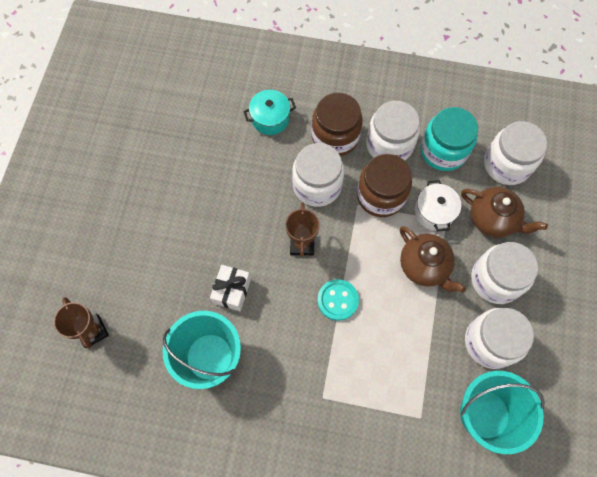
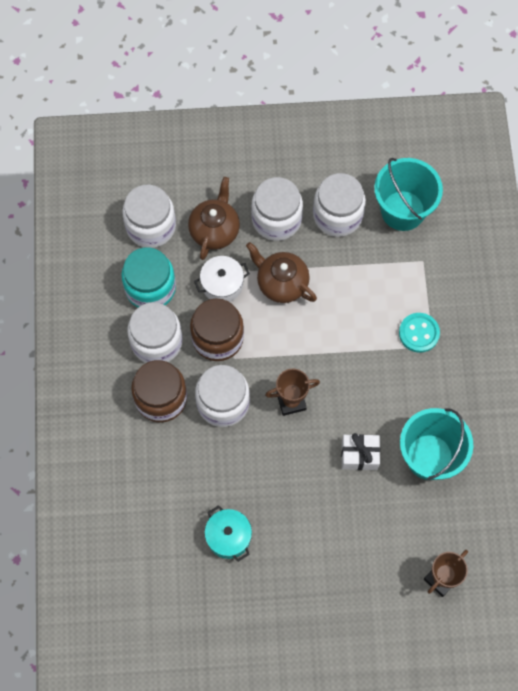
camera: 105 degrees left, 0 degrees up
(270, 119) = (156, 472): turquoise pot -> turquoise pot (228, 537)
(337, 300) = (338, 354): turquoise button -> turquoise button (419, 333)
(424, 266) = (281, 283): brown teapot -> brown teapot turned 90 degrees counterclockwise

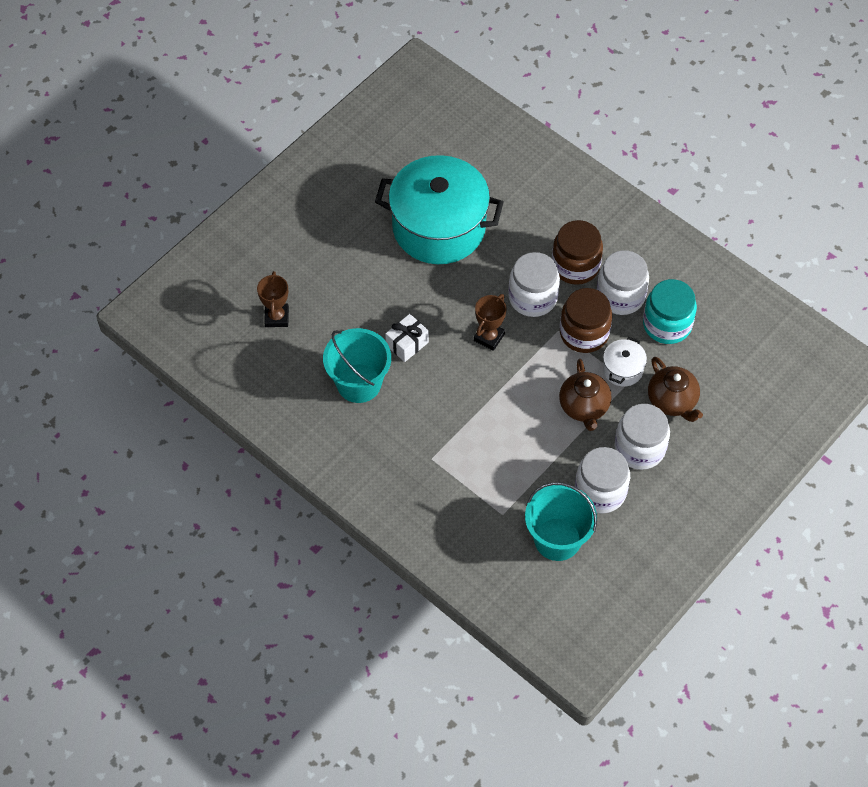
camera: 135 degrees right, 10 degrees down
(151, 226) = (718, 364): white jar -> none
(228, 537) = (439, 227): turquoise pot -> turquoise pot, size x2.40
(281, 283) = (584, 407): brown teapot -> brown teapot turned 90 degrees clockwise
(419, 333) = (450, 459): turquoise button -> none

